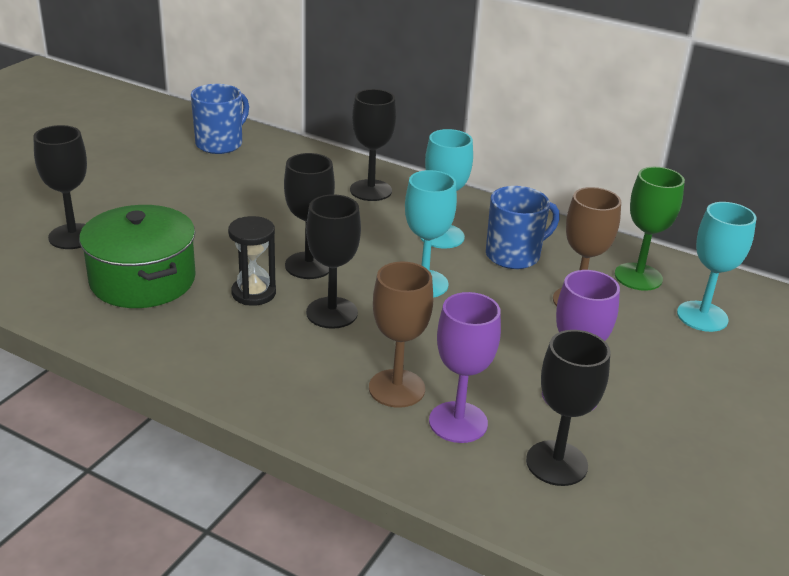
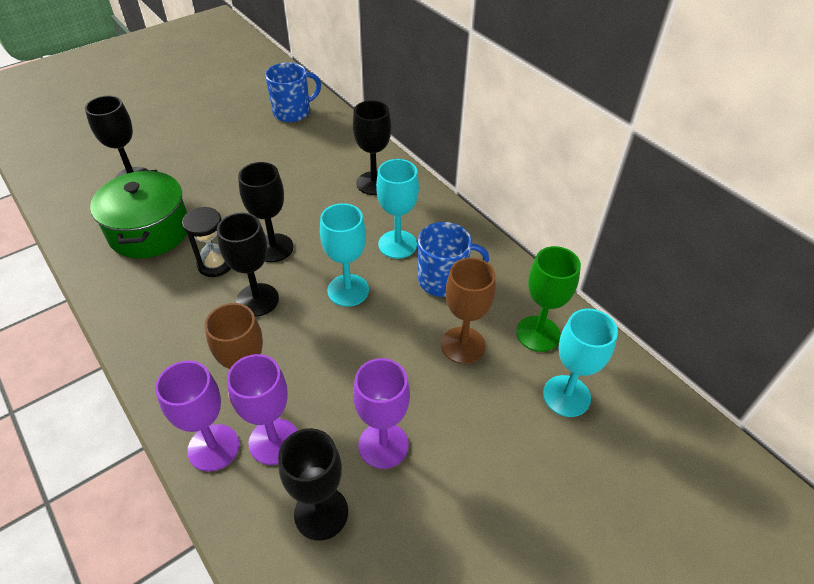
camera: 25 degrees right, 15 degrees up
(398, 445) = (213, 447): none -> purple goblet

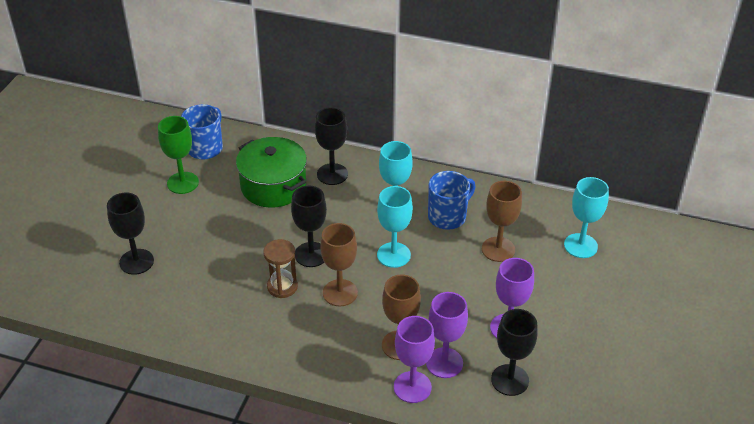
camera: 35 degrees left, 5 degrees down
(149, 231) = (202, 291): green pot -> green pot (273, 186)
(215, 264) = (282, 287): black hourglass -> brown hourglass
(257, 300) = (340, 293): black goblet -> brown goblet
(538, 333) = (534, 219): green goblet -> green goblet (183, 183)

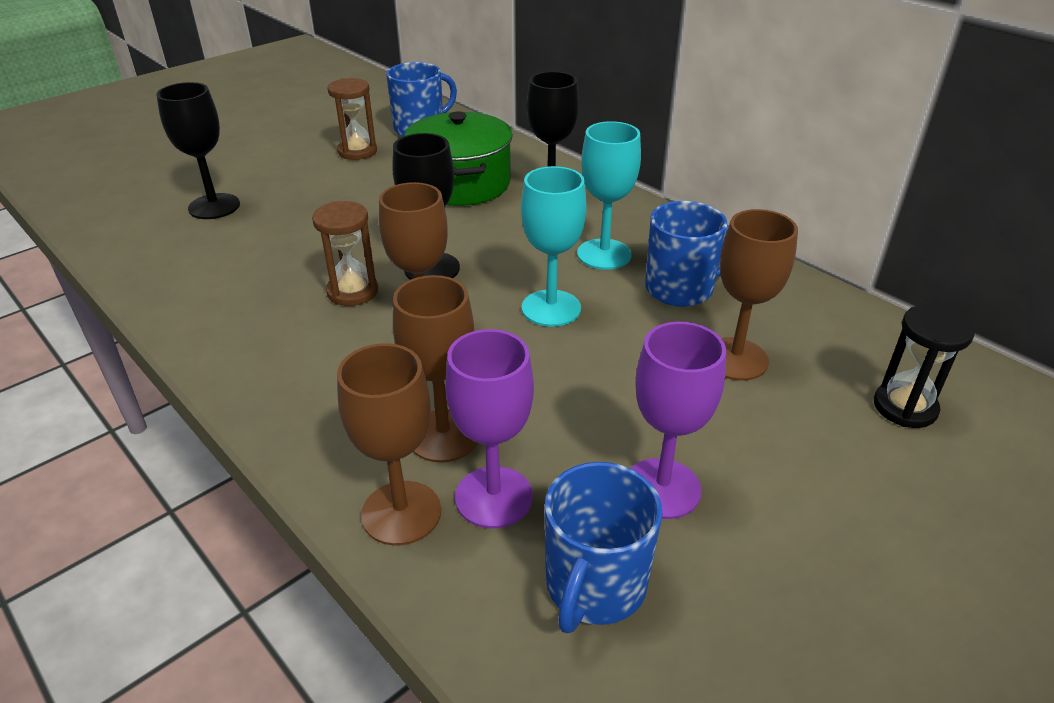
camera: 30 degrees right, 5 degrees down
(183, 183) = (357, 151): green goblet -> brown hourglass
(412, 387) = (401, 513): purple goblet -> brown goblet
(510, 380) = (594, 586): black goblet -> blue mug
(580, 246) = (905, 407): turquoise goblet -> black hourglass

